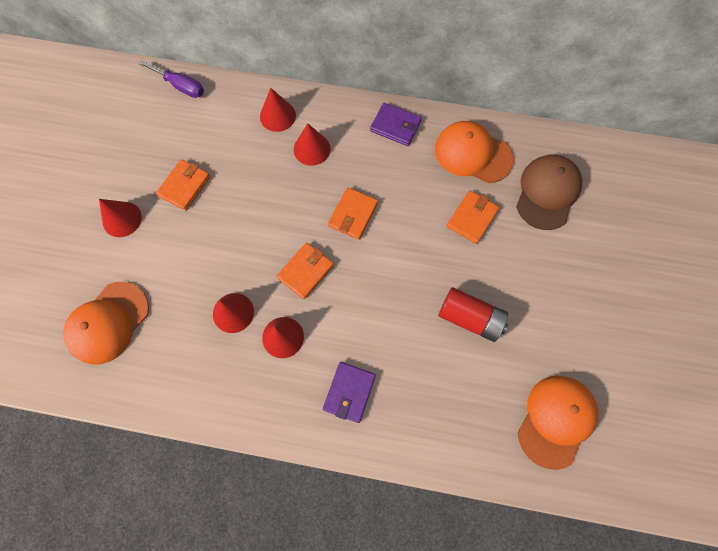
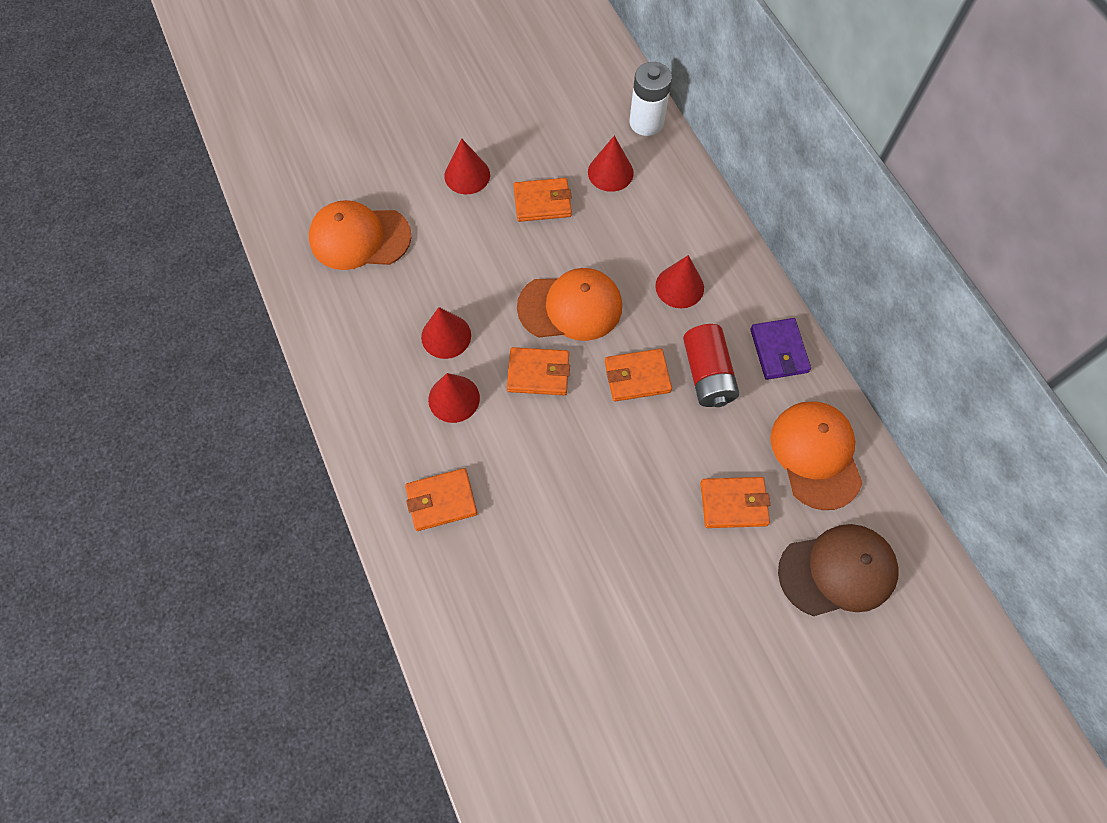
camera: 55 degrees right, 5 degrees down
(181, 86) = (646, 122): purple screwdriver -> white battery
(277, 116) = (690, 229): red cone -> red cone (610, 172)
(349, 392) = (441, 501): purple wallet -> orange wallet
(470, 318) = (612, 575): red battery -> red battery (707, 374)
(556, 420) = (561, 747): orange cap -> orange cap (570, 307)

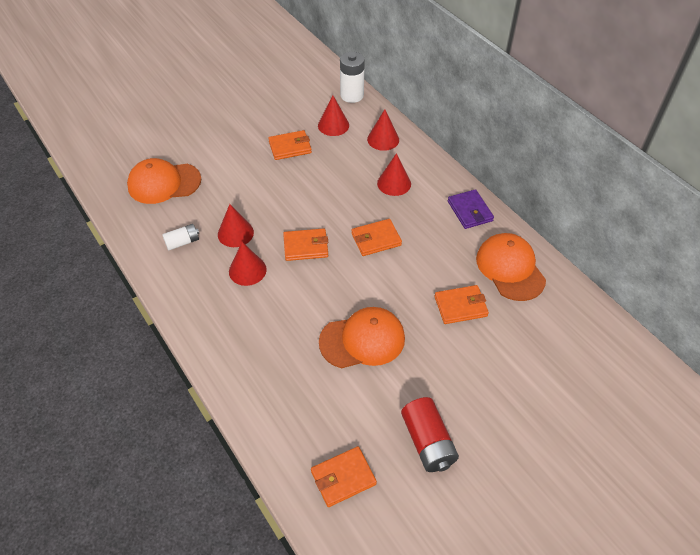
camera: 10 degrees left, 15 degrees down
(373, 339) = (182, 242): none -> white battery
(441, 501) = (249, 336): orange wallet -> orange wallet (343, 478)
(467, 175) = (235, 138): red cone -> red cone (383, 139)
(570, 307) = (321, 204): orange cap -> orange cap (362, 340)
(707, 374) = (424, 231): red battery -> red battery (428, 442)
(837, 571) = (543, 337): brown cap -> none

